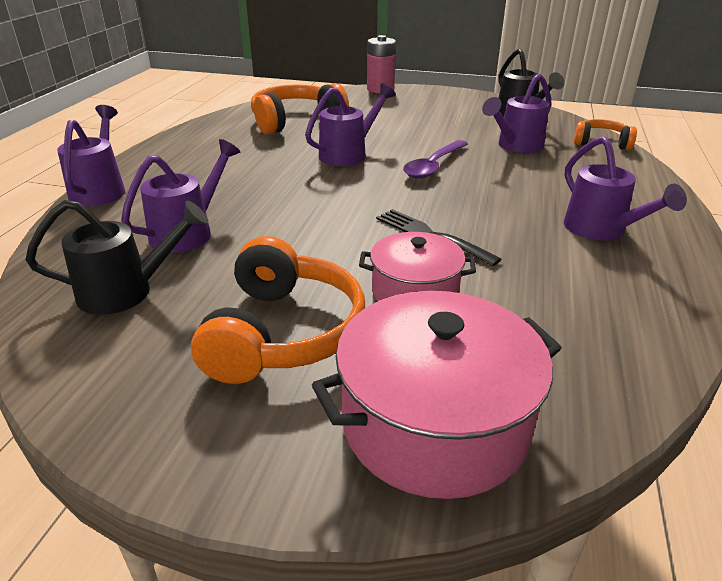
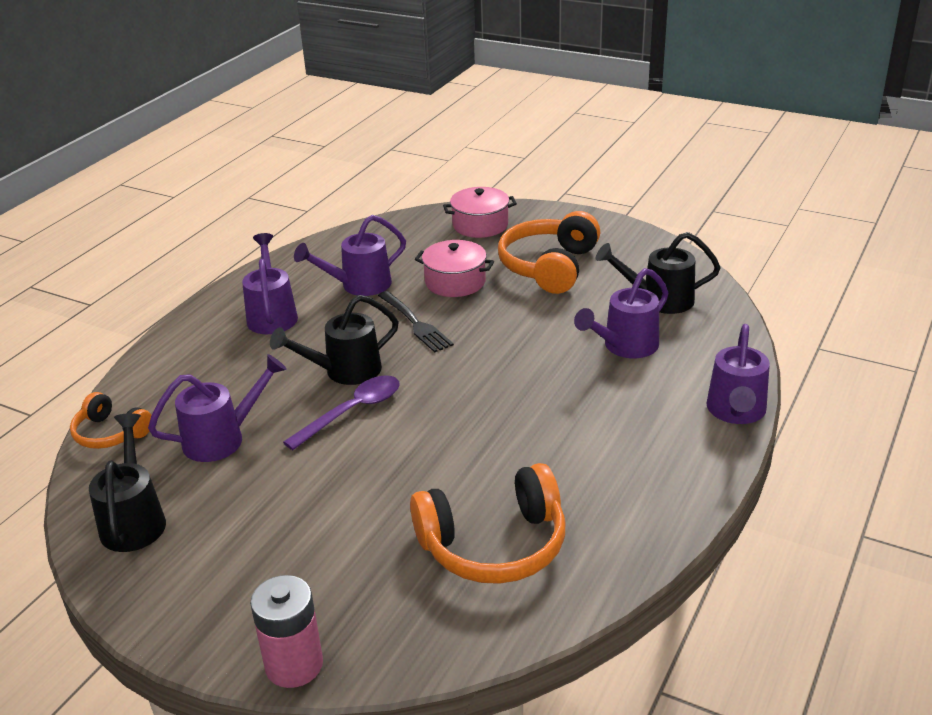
camera: 165 degrees left, 0 degrees up
(348, 154) = (442, 446): purple watering can -> purple watering can (359, 285)
(435, 423) = (480, 225): pink pot -> pink pot, size x0.61
(466, 190) = (345, 371): none -> black watering can

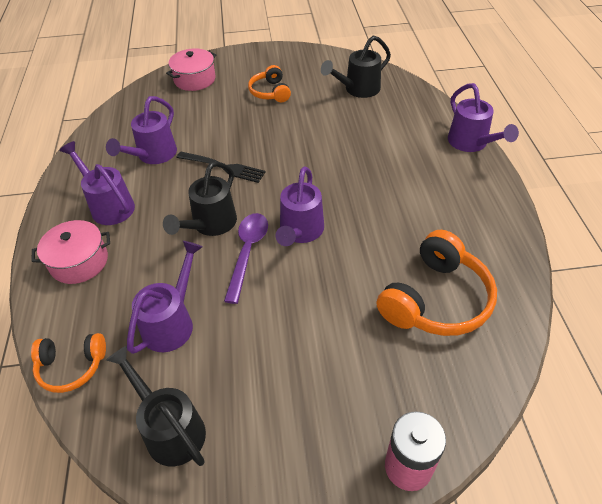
camera: 35 degrees left, 15 degrees up
(455, 282) = (220, 126): pink pot -> pink pot (79, 262)
(549, 267) = (270, 92): orange headphones -> orange headphones, size x0.58
(625, 346) = (370, 128): purple watering can -> purple watering can (300, 232)

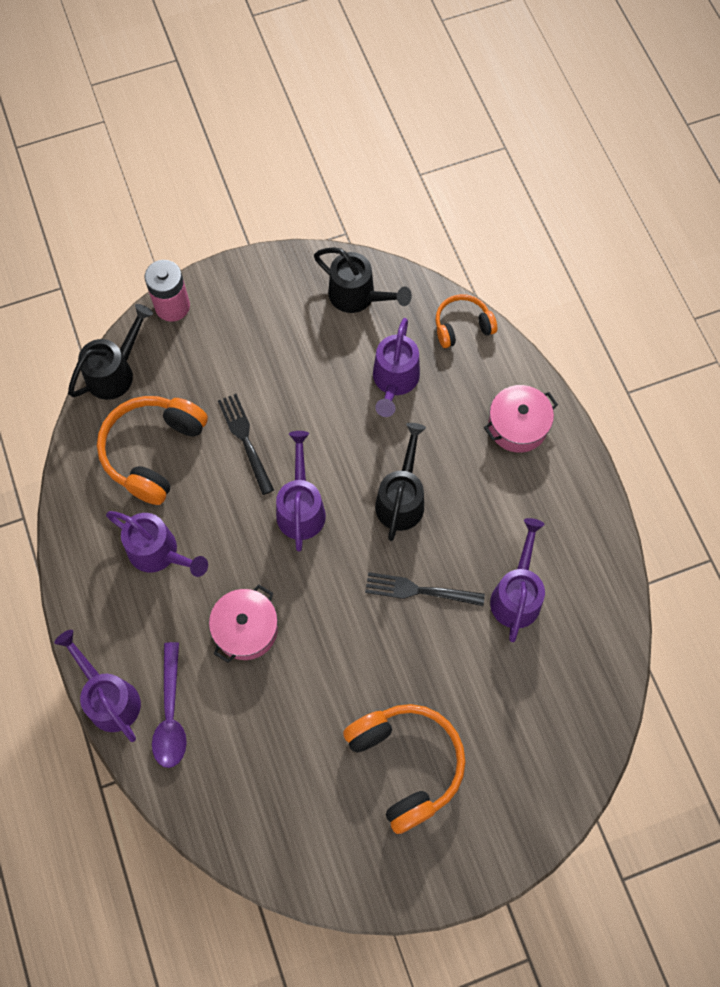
camera: 165 degrees right, 20 degrees up
(109, 205) = (528, 503): purple watering can -> purple watering can (159, 553)
(194, 79) = (534, 776): pink pot -> pink pot (246, 629)
(247, 252) = (349, 470): purple spoon -> purple spoon (171, 714)
(270, 92) = (406, 764): orange headphones -> orange headphones, size x1.73
(340, 294) = (245, 440): none -> black fork
(358, 89) = (275, 796): black watering can -> black watering can (115, 372)

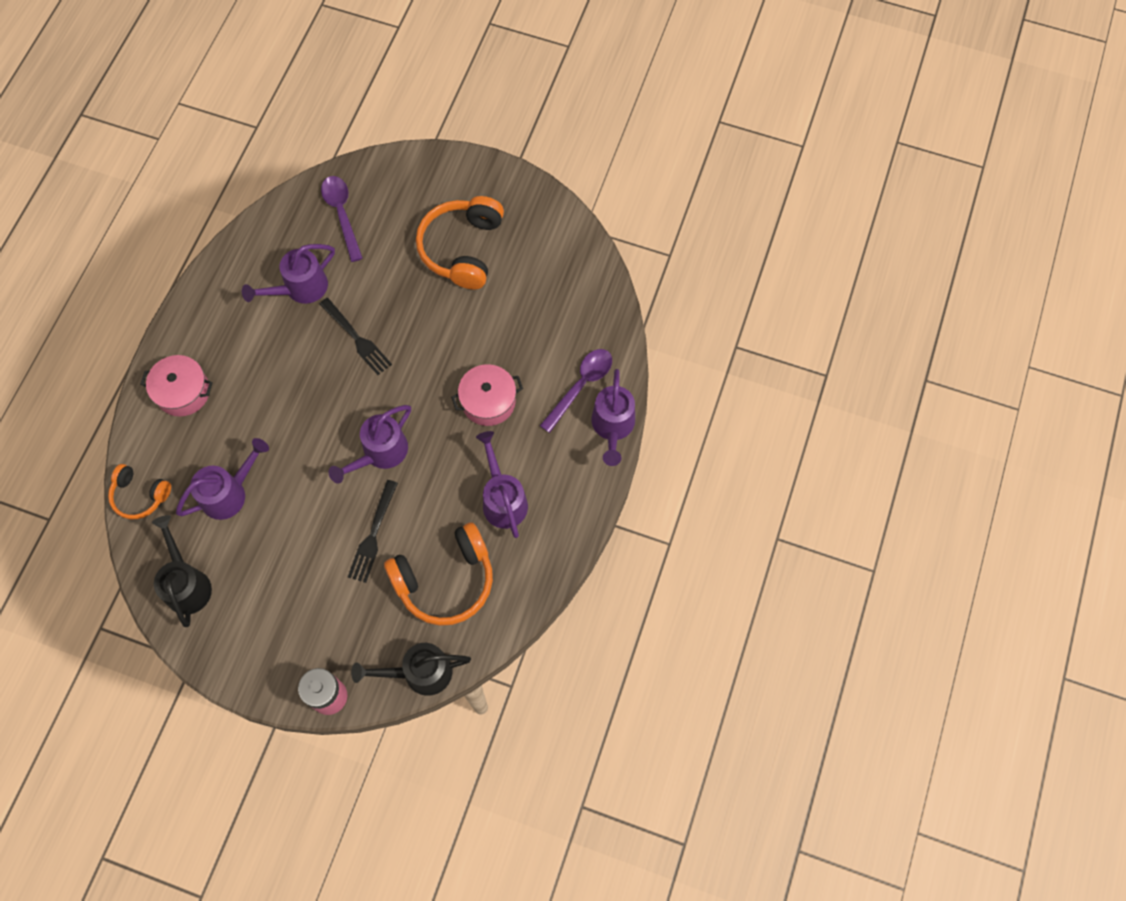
camera: 140 degrees left, 0 degrees up
(401, 499) = (309, 405): black watering can -> none
(556, 702) = (342, 214): none -> purple spoon

